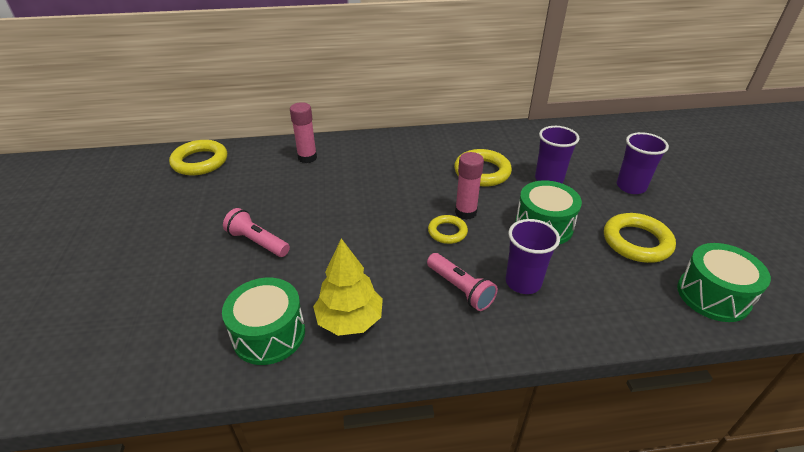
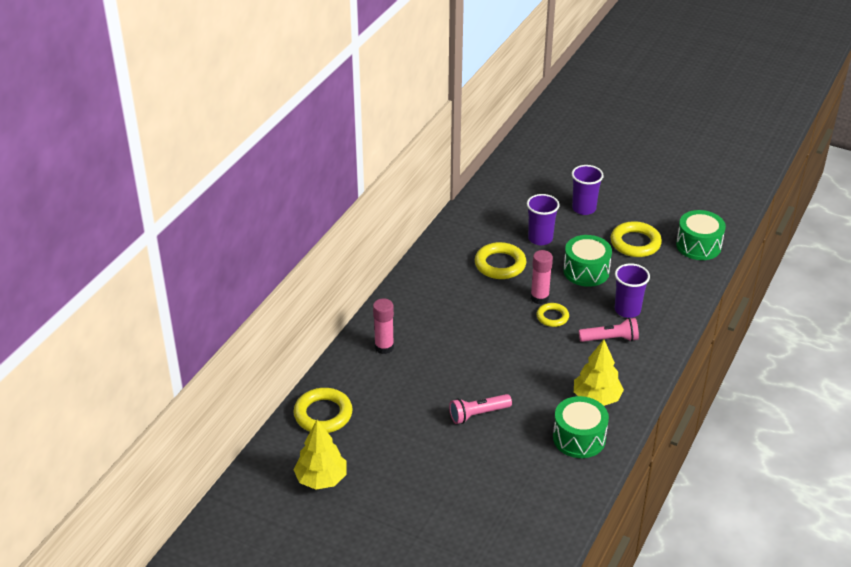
camera: 55 degrees left, 0 degrees up
(116, 190) = (321, 479): none -> yellow tree

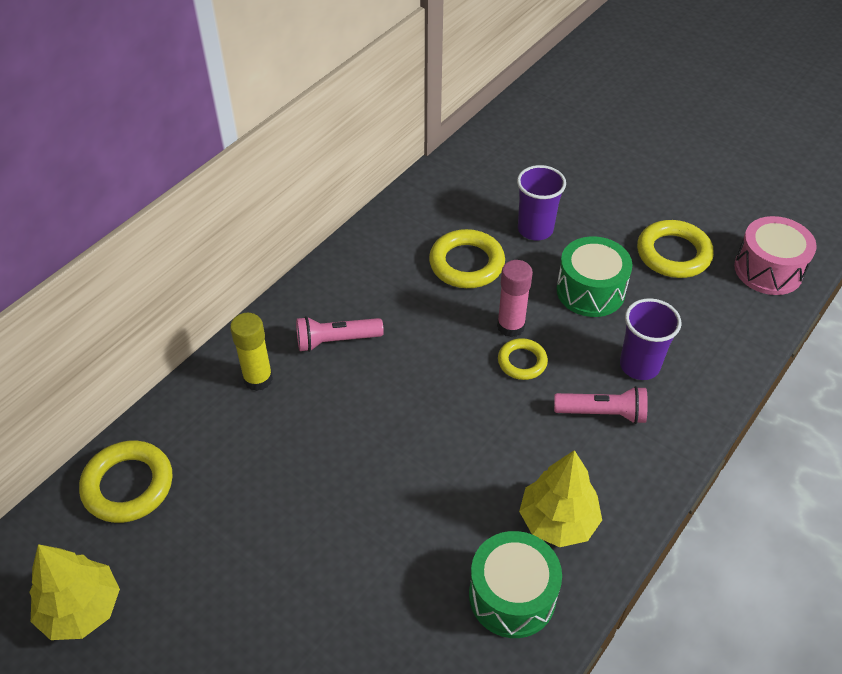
camera: 10 degrees right, 10 degrees up
(384, 347) = (258, 379): pink glue stick -> yellow glue stick
(478, 414) = (363, 522): pink flashlight -> pink flashlight (336, 340)
(584, 208) = (609, 190): purple cup -> none
(698, 246) = (768, 270): green drum -> pink drum

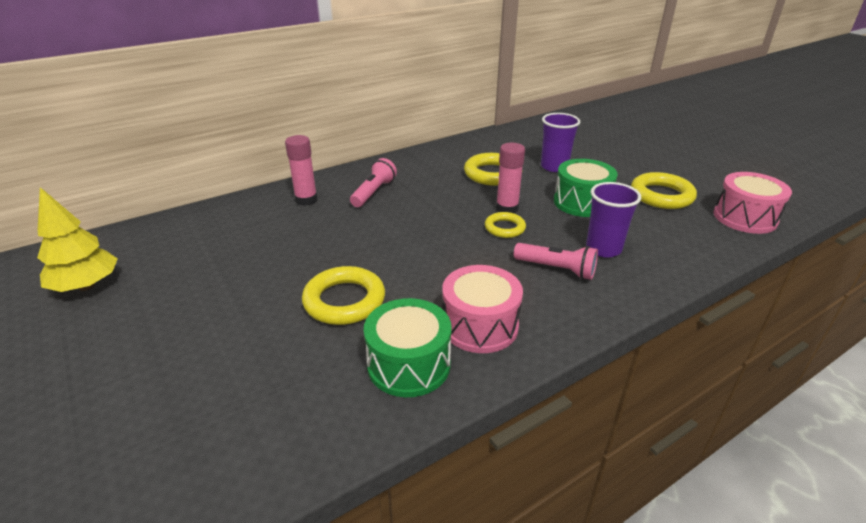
camera: 20 degrees right, 15 degrees down
(128, 485) = (178, 231): yellow ring -> yellow ring (344, 300)
(258, 379) = (306, 200): yellow glue stick -> pink glue stick
(336, 340) = (373, 192): pink flashlight -> pink flashlight turned 105 degrees clockwise
(558, 521) = (480, 325): yellow tree -> pink drum

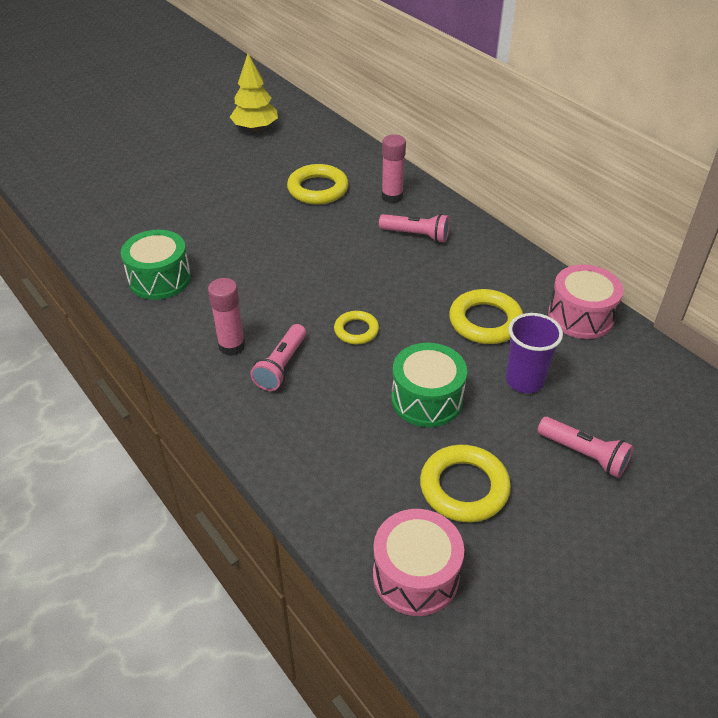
camera: 85 degrees right, 10 degrees up
(344, 300) = (235, 240): yellow ring -> yellow ring (318, 189)
(480, 325) = (200, 314): pink drum -> pink drum (580, 316)
(507, 209) = (399, 333): pink glue stick -> pink glue stick (231, 346)
(603, 249) = (321, 407): purple cup -> none
(615, 157) = (583, 454): none -> pink flashlight

